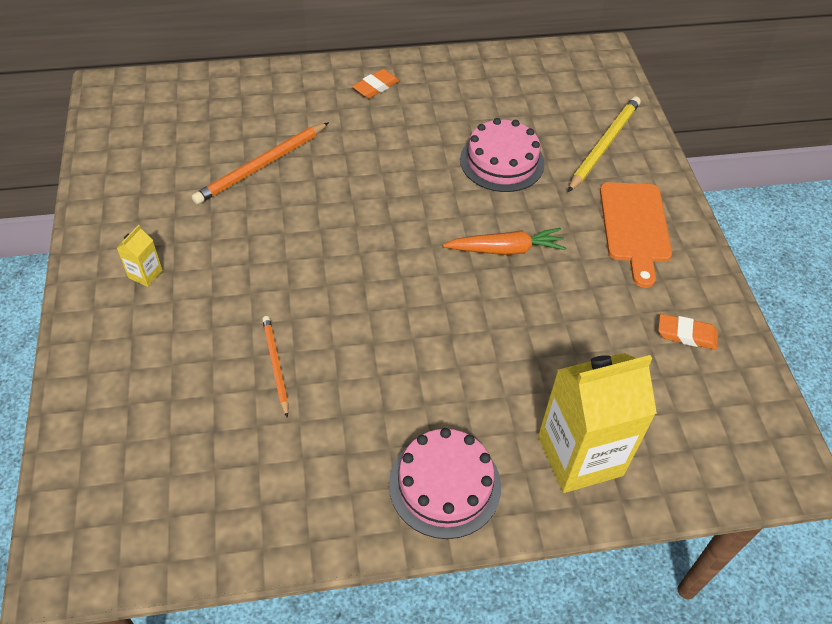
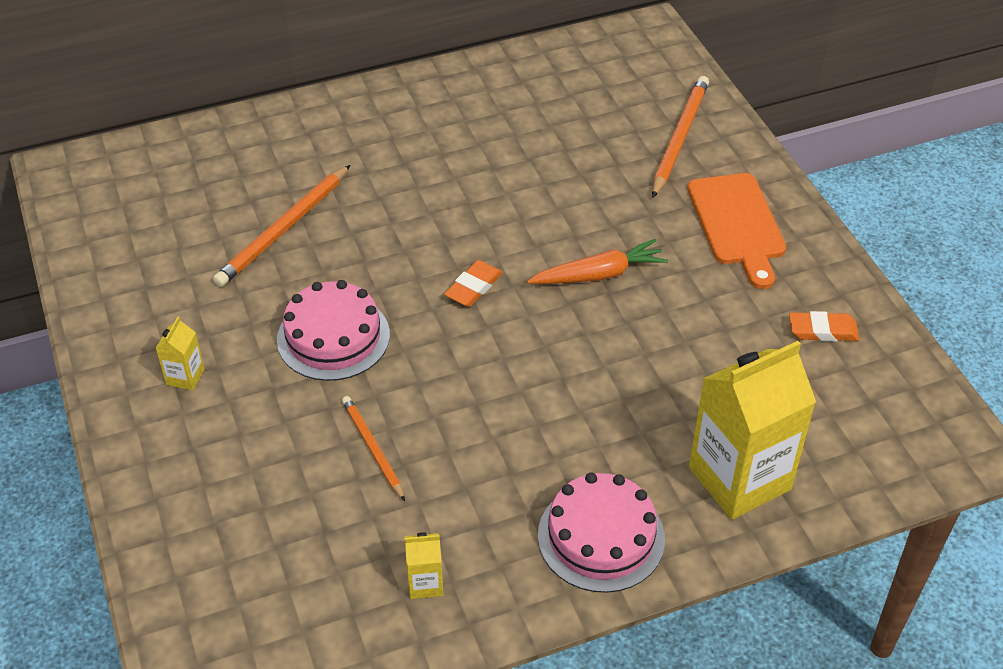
camera: 10 degrees left, 5 degrees down
(283, 495) = (425, 583): none -> yellow carton
(376, 87) = (393, 114): orange eraser -> orange eraser (473, 287)
(502, 161) = (567, 176): pink cake -> pink cake (333, 337)
(604, 145) = (679, 138): yellow pencil -> orange pencil

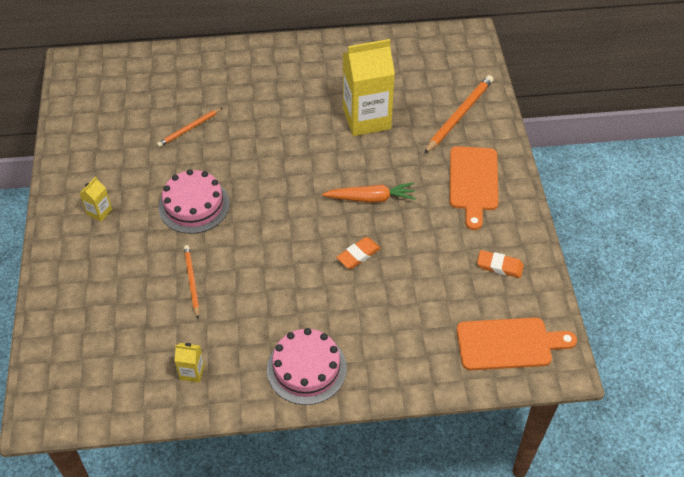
camera: 15 degrees right, 5 degrees up
(284, 229) = (189, 129): orange pencil -> orange pencil, size x0.61
(473, 287) = (290, 190): orange eraser -> orange eraser (358, 255)
(739, 478) = (406, 351): yellow carton -> yellow carton (366, 119)
(882, 435) = (509, 344): none -> orange cutting board

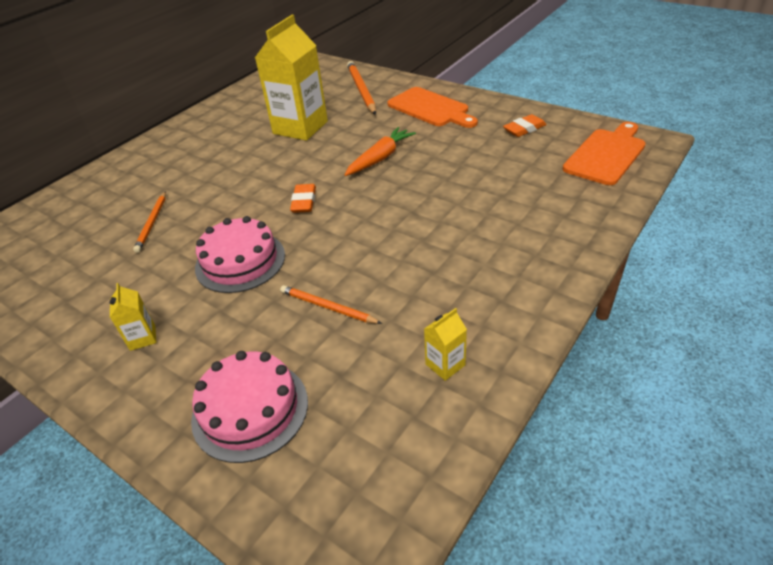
camera: 45 degrees left, 10 degrees down
(306, 368) = (524, 275): pink cake -> pink cake (250, 409)
(358, 255) = (430, 189): orange eraser -> orange eraser (304, 201)

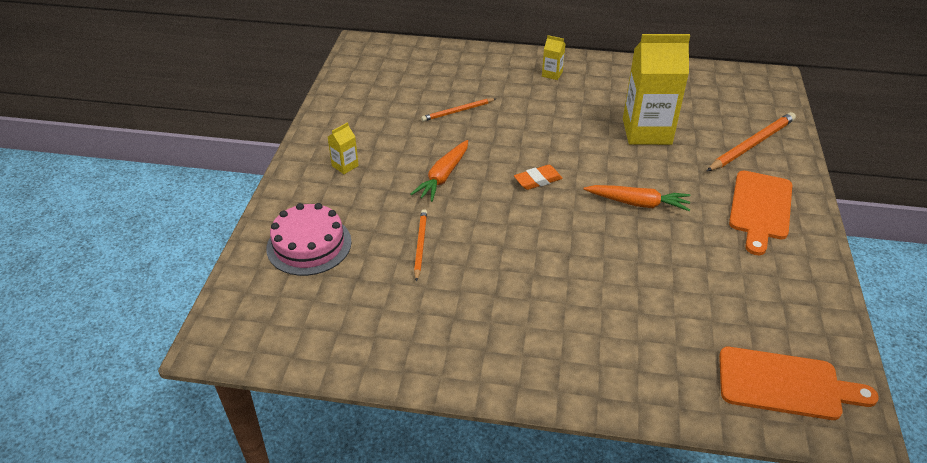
camera: 60 degrees right, 0 degrees up
(240, 261) = (443, 176): pink cake -> orange carrot
(445, 364) = (394, 334): yellow carton -> yellow carton (552, 74)
(524, 129) = (782, 297): orange eraser -> none

